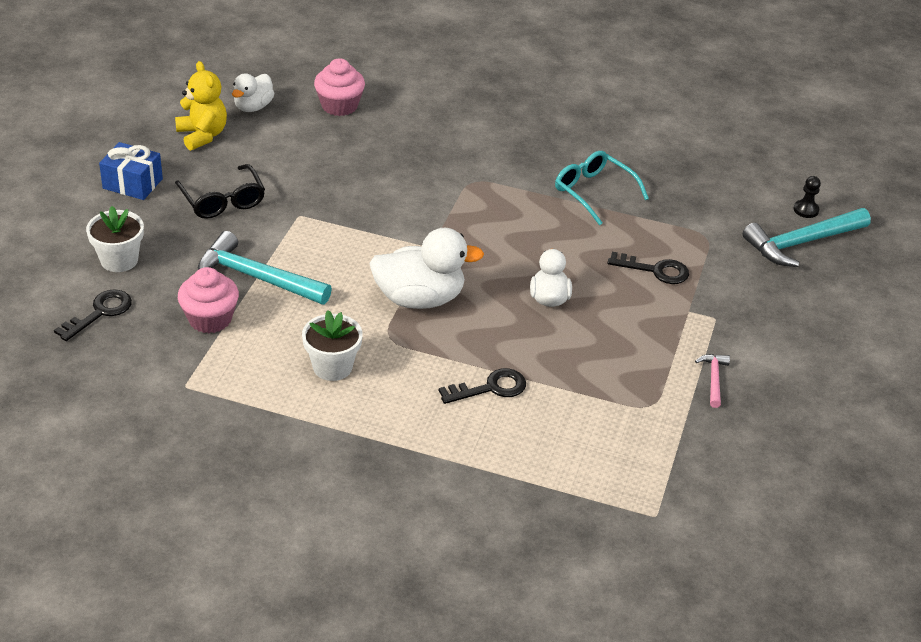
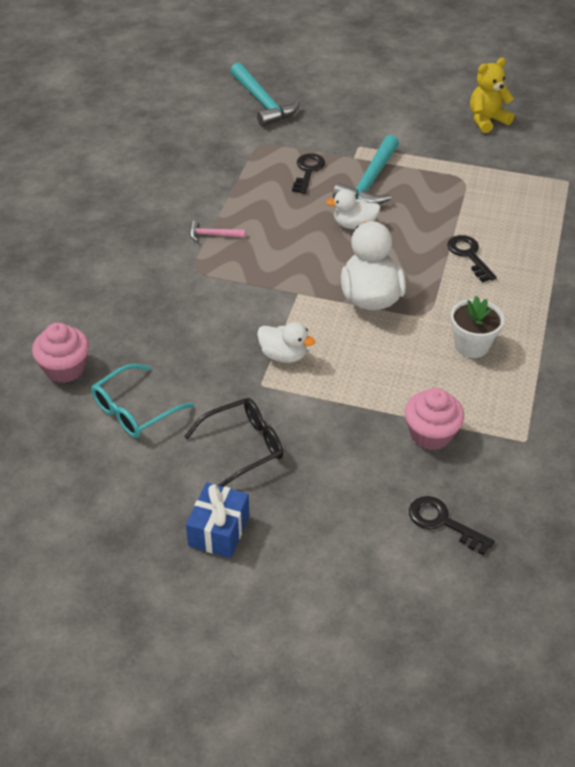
camera: 90 degrees left, 5 degrees up
(119, 260) = (356, 520): white flower pot -> none
(202, 135) = (121, 479): yellow teddy bear -> yellow teddy bear (487, 120)
(253, 107) = (64, 440): white duck -> white duck (283, 355)
(256, 278) = (363, 407): turquoise hammer -> turquoise hammer (370, 182)
(593, 191) = (206, 200): turquoise glasses -> turquoise glasses (134, 411)
(713, 379) = (426, 150): pink hammer -> pink hammer (213, 235)
(806, 210) = (221, 98): black pawn -> none

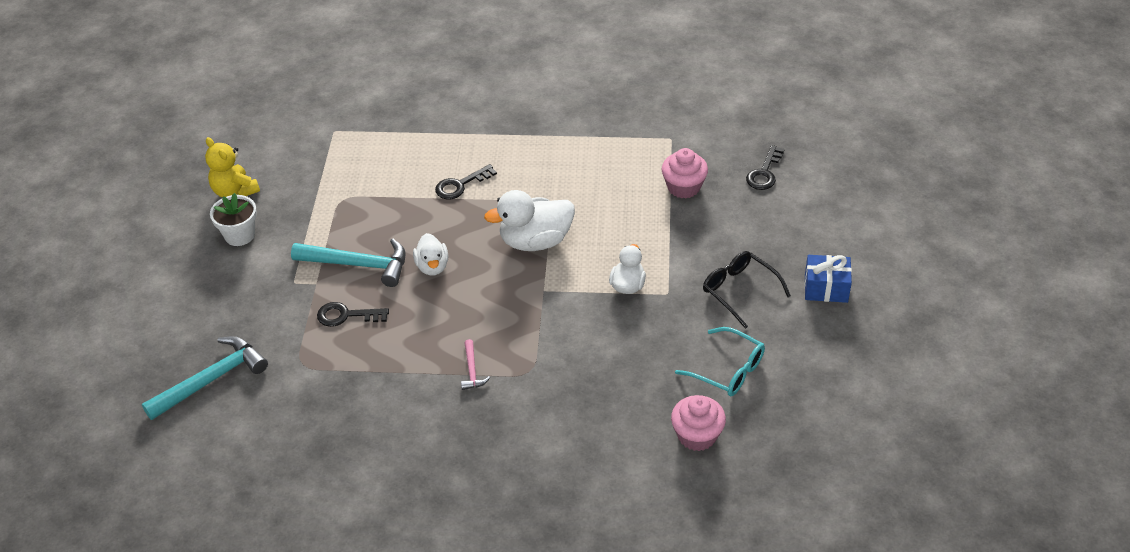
camera: 100 degrees left, 0 degrees up
(471, 345) = (578, 174): white flower pot -> white flower pot (239, 235)

